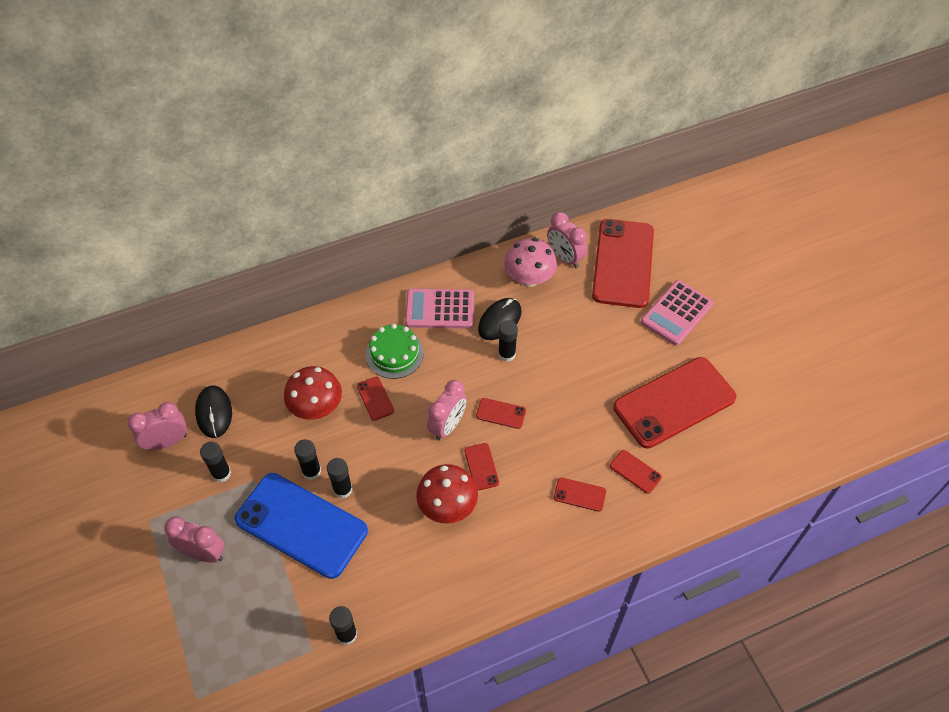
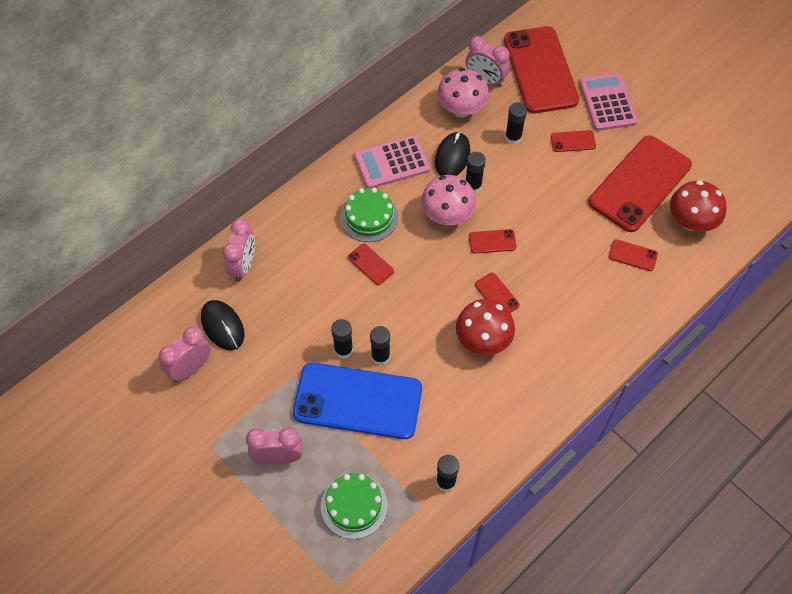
camera: 20 degrees left, 5 degrees up
(221, 473) = (258, 380): black glue stick -> black glue stick (513, 137)
(249, 626) = (354, 505): none -> green cake
(316, 408) = (319, 290): red mushroom -> red mushroom (691, 221)
(447, 426) = (449, 268): pink clock -> pink clock (243, 266)
(469, 375) = (447, 216): none -> pink mushroom
(579, 494) = (594, 291): red phone -> red phone (573, 141)
(676, 313) = (607, 102): pink calculator -> pink calculator turned 150 degrees clockwise

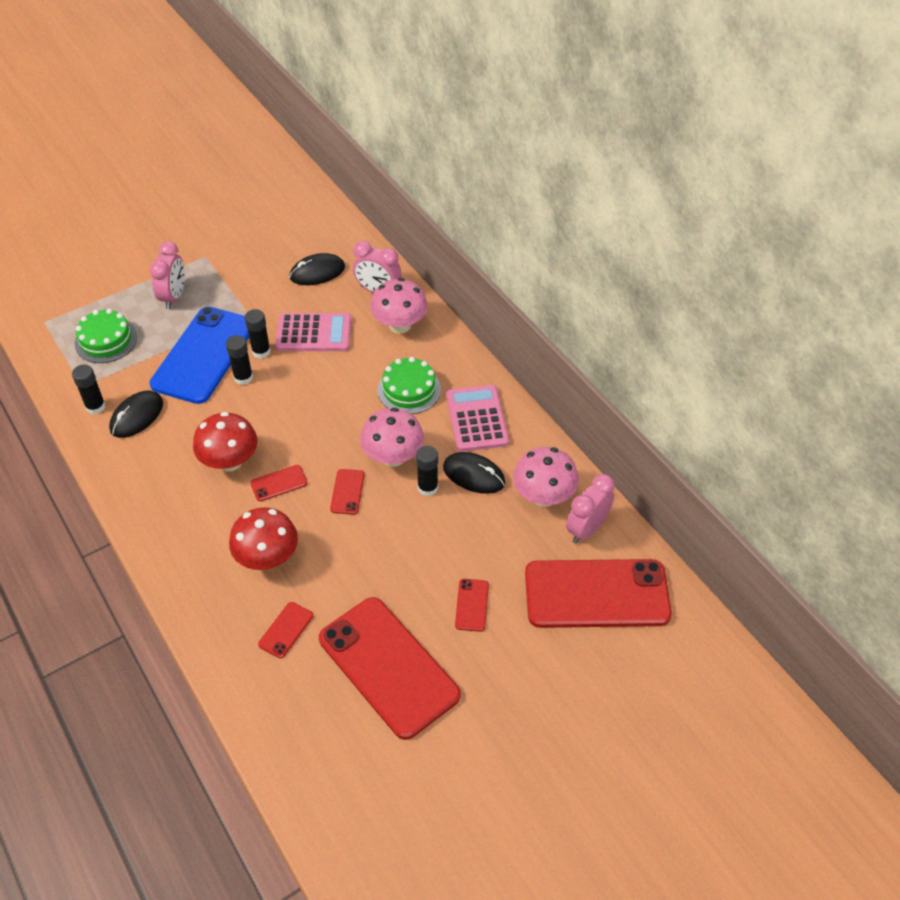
camera: 100 degrees right, 10 degrees down
(190, 368) = (282, 250): pink clock -> none
(288, 239) = (400, 325): none -> pink mushroom
(370, 264) = (350, 384): red phone -> none
(449, 438) = (137, 416): none -> black mouse
(513, 137) = (490, 541): black glue stick -> none
(607, 102) = (530, 662): pink calculator -> pink calculator (314, 333)
(691, 221) = (314, 712): red mushroom -> red mushroom (267, 558)

